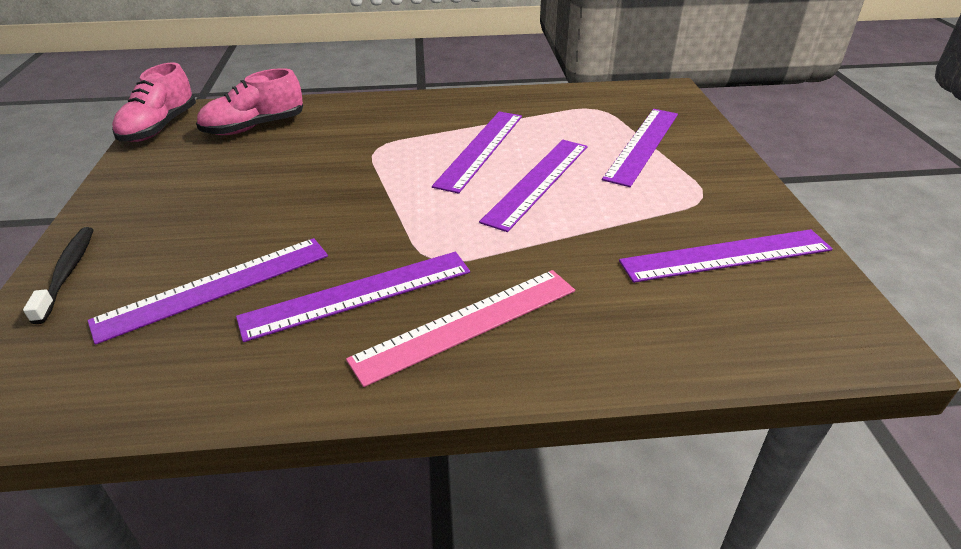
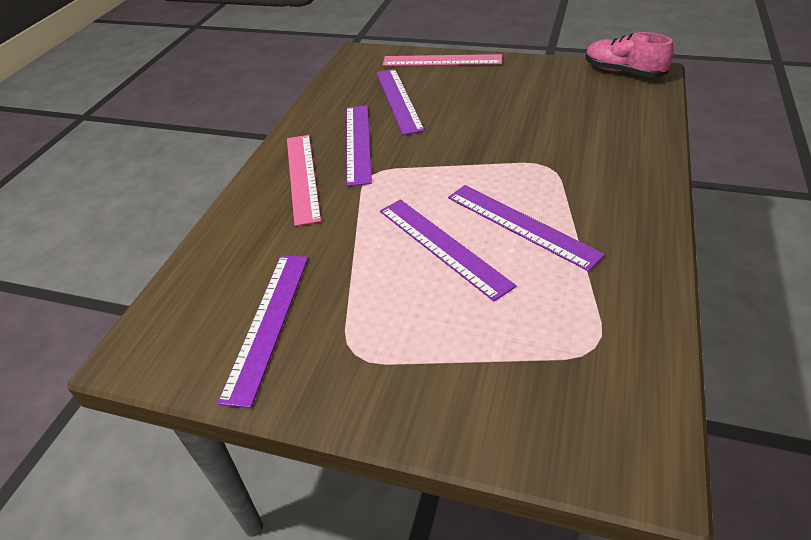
camera: 115 degrees right, 5 degrees up
(67, 272) = (442, 61): black toothbrush -> pink ruler
(254, 127) = (611, 110): pink shoe -> none
(642, 145) = (480, 352): purple ruler -> none

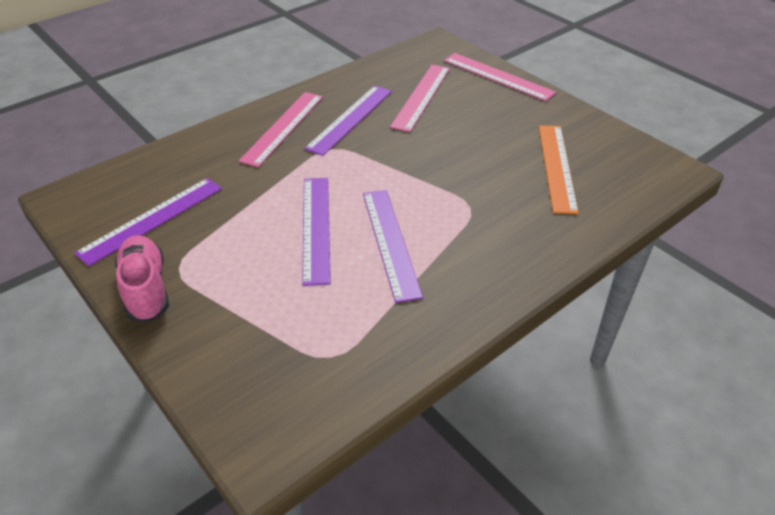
camera: 30 degrees right, 0 degrees up
(399, 100) = (421, 97): purple ruler -> pink ruler
(572, 107) = (557, 167): none -> orange ruler
(623, 72) = (649, 156): pink shoe -> pink shoe (146, 289)

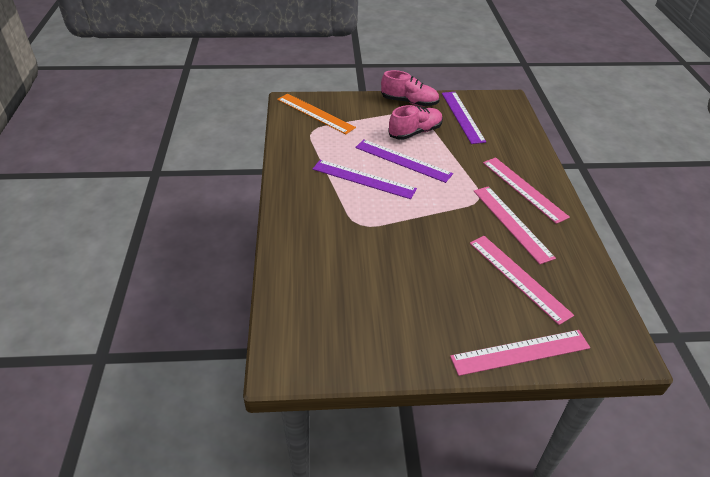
camera: 125 degrees right, 0 degrees up
(235, 245) = (415, 132): none -> pink shoe
(350, 119) = (512, 223): purple ruler -> pink ruler
(557, 167) = (356, 293): orange ruler -> orange ruler (315, 113)

